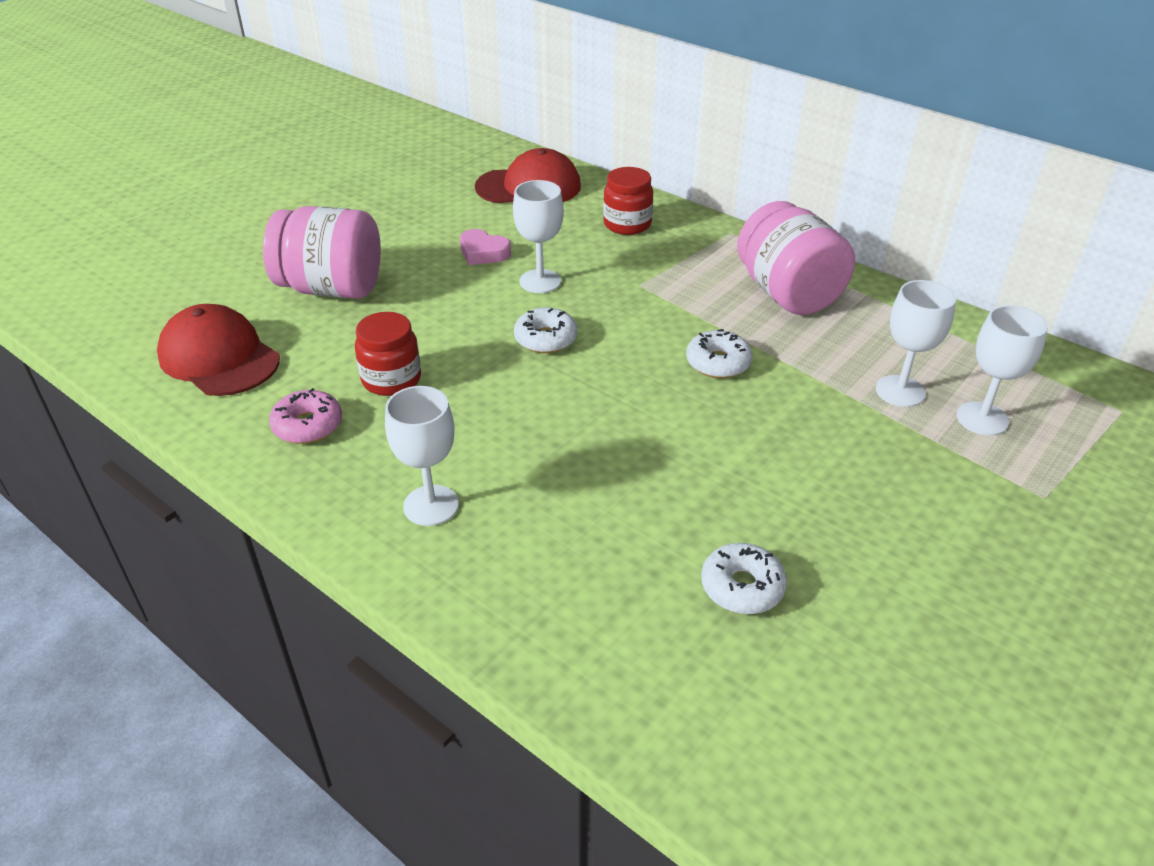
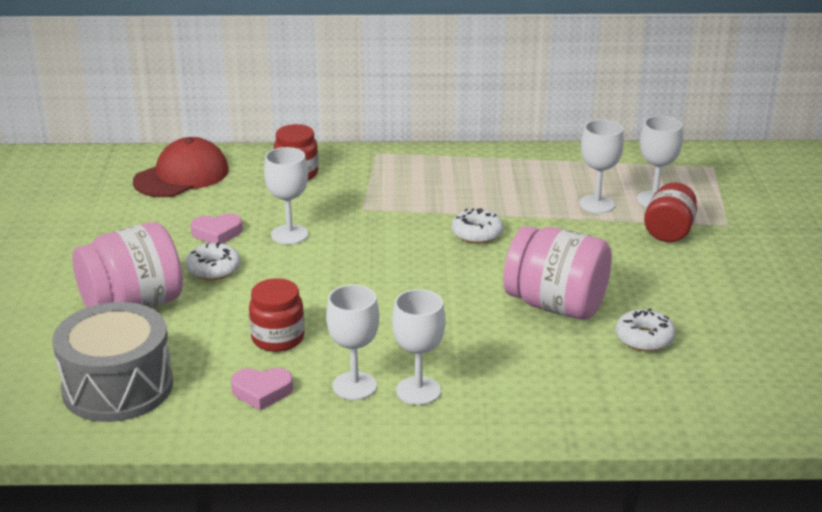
camera: 40 degrees left, 10 degrees down
(219, 358) = (117, 387): red cap -> grey drum
(308, 425) = (262, 392): pink donut -> pink heart
(385, 465) = (354, 386): none -> white goblet
(545, 339) = (348, 267): white donut -> white donut (213, 269)
(788, 294) = (464, 176): pink jar -> pink jar (556, 305)
(949, 468) = (669, 232): none -> red jar

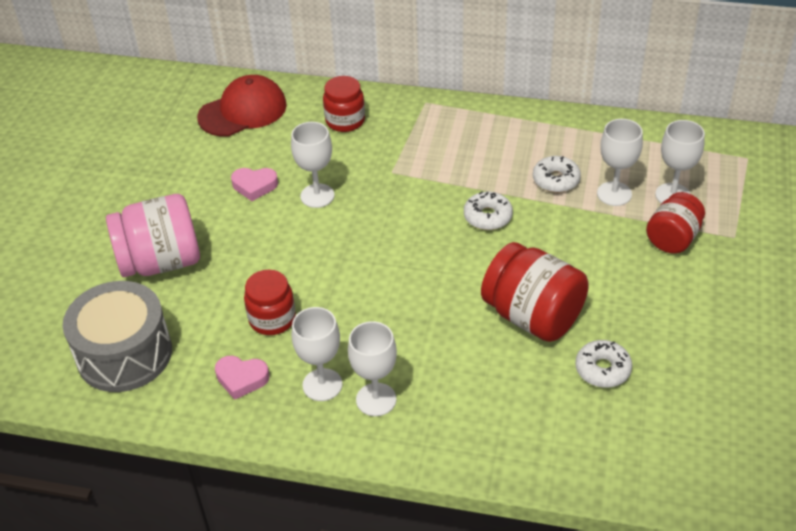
camera: 15 degrees right, 15 degrees up
(213, 269) = (240, 229): white donut -> white donut (556, 180)
(556, 305) = (533, 316): pink jar -> red jar

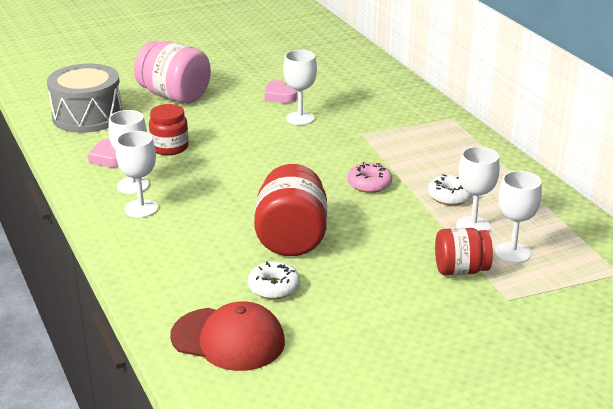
camera: 50 degrees right, 15 degrees down
(243, 111) = (342, 65): red cap -> red cap (228, 339)
(345, 121) = (386, 99): red jar -> none
(487, 216) = (369, 184): white donut -> pink donut

